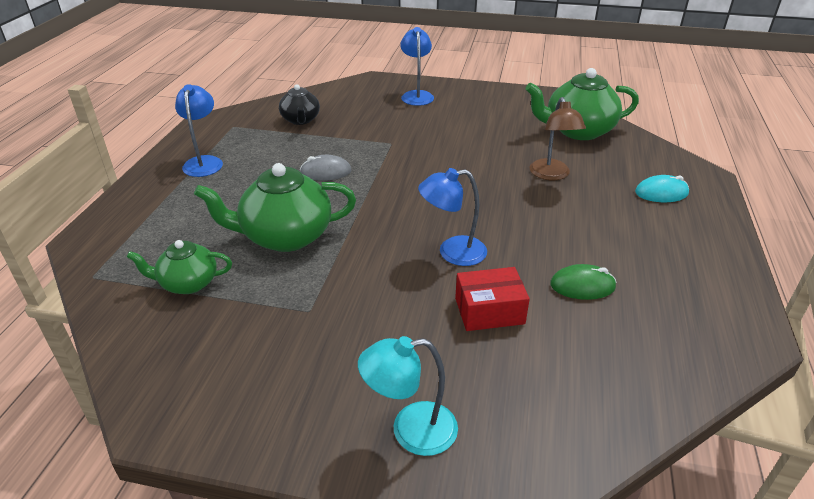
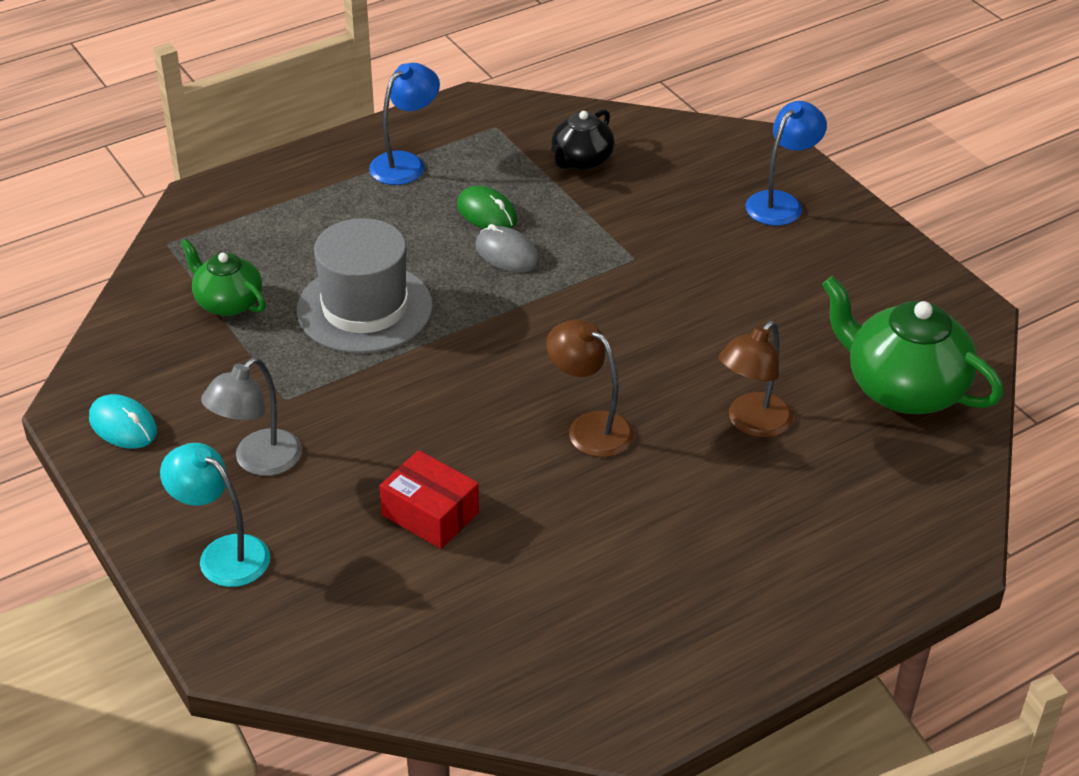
camera: 45 degrees right, 5 degrees up
(285, 236) = (364, 308): green teapot -> grey hat
(346, 357) = (258, 461): none -> grey lamp
(452, 252) = (489, 435): blue lamp -> none
(492, 219) = (589, 427): none -> brown lamp
(582, 286) = (556, 559): green mouse -> green mouse (487, 213)
(661, 193) = (845, 536): turquoise mouse -> turquoise mouse (123, 425)

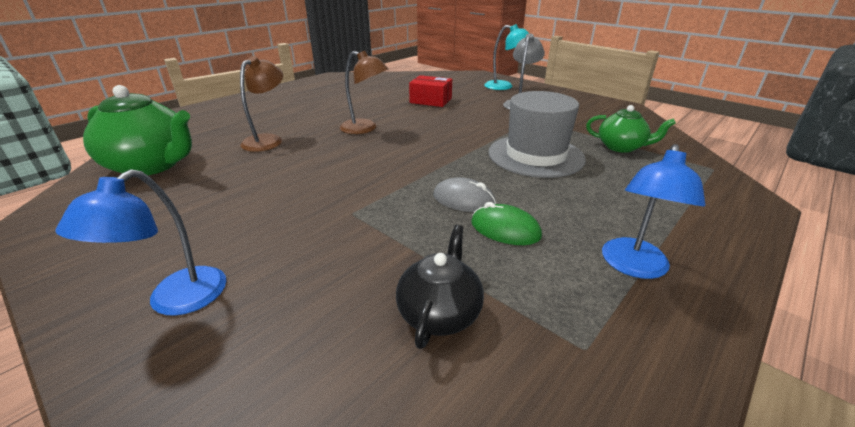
camera: 165 degrees right, 10 degrees down
(123, 425) = (594, 105): turquoise mouse -> none

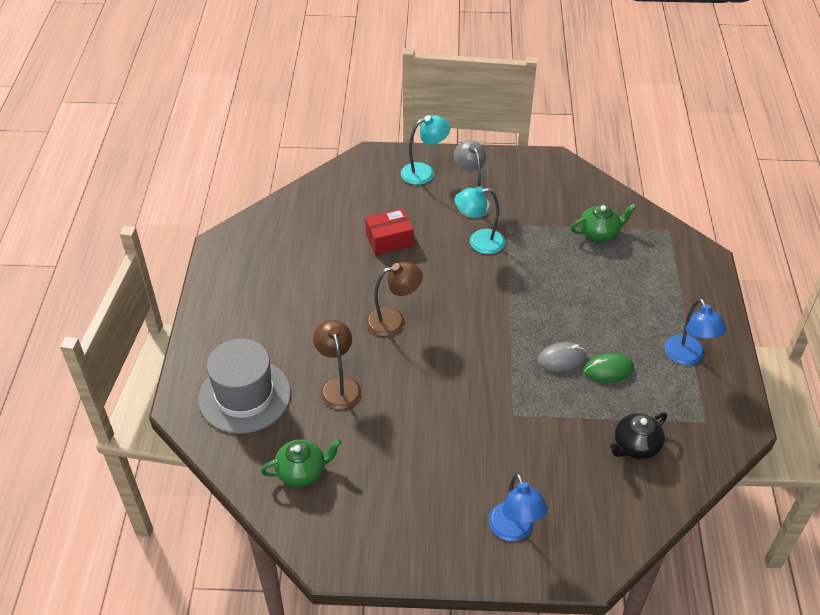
camera: 40 degrees left, 15 degrees up
(153, 165) = (302, 472): green teapot -> green teapot, size x0.59
(439, 313) = (635, 446): black teapot -> black teapot turned 105 degrees counterclockwise
(495, 119) = (479, 242): none -> turquoise lamp
(535, 155) = (556, 280): grey hat -> grey hat (244, 396)

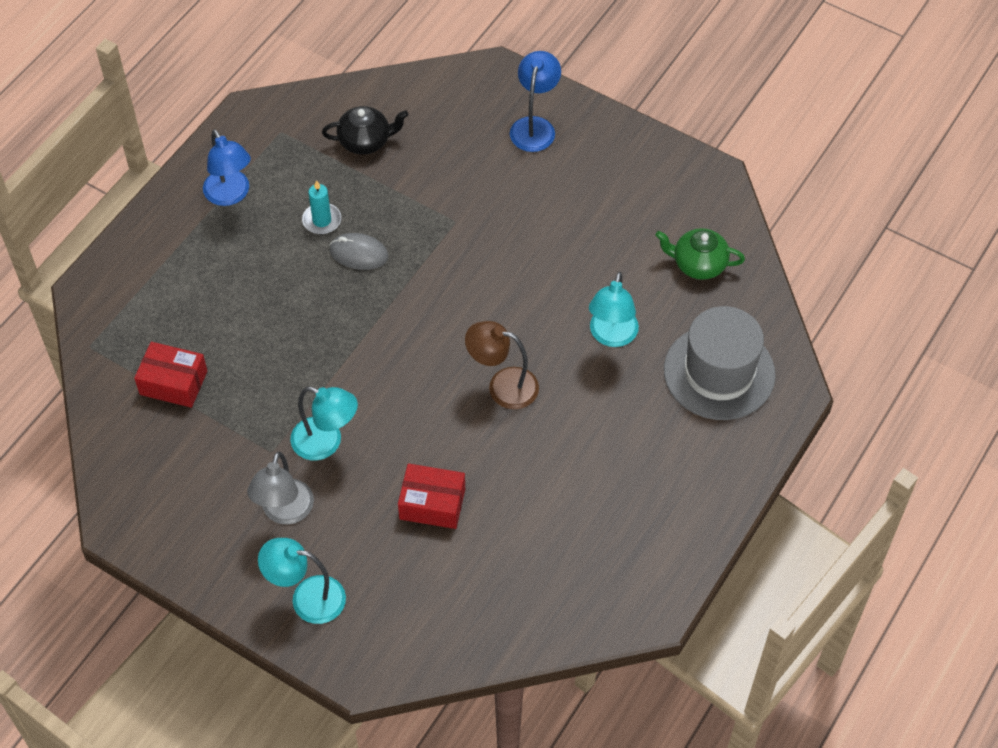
camera: 150 degrees left, 10 degrees up
(339, 385) = (611, 336): brown lamp -> turquoise lamp
(599, 233) = (173, 383): green teapot -> red box
(608, 370) = (322, 220): green mouse -> turquoise candle
(688, 357) = (230, 195): blue lamp -> blue lamp turned 135 degrees clockwise

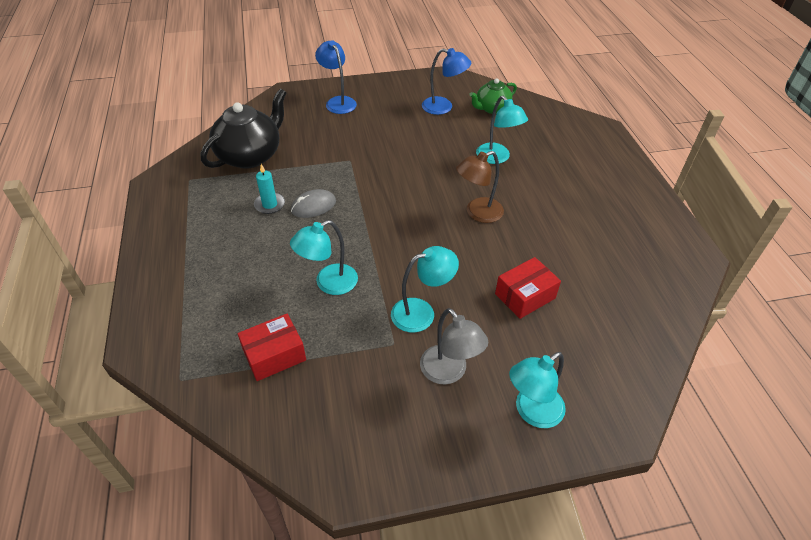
camera: 45 degrees left, 10 degrees down
(230, 195) = (191, 227): blue lamp -> blue lamp (443, 107)
(282, 350) = (328, 283): none -> turquoise lamp
(365, 141) = (250, 156): black teapot -> black teapot, size x1.70
(719, 372) = (564, 141): grey hat -> none

